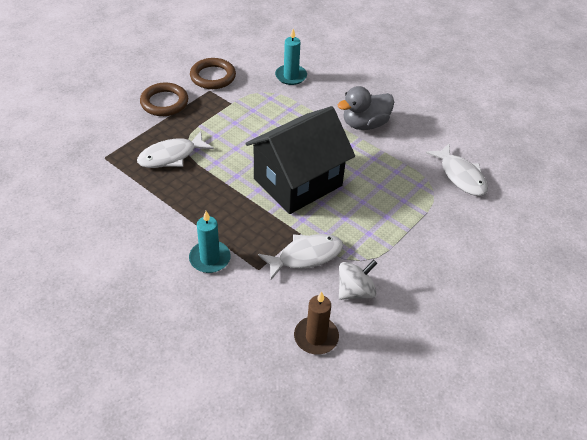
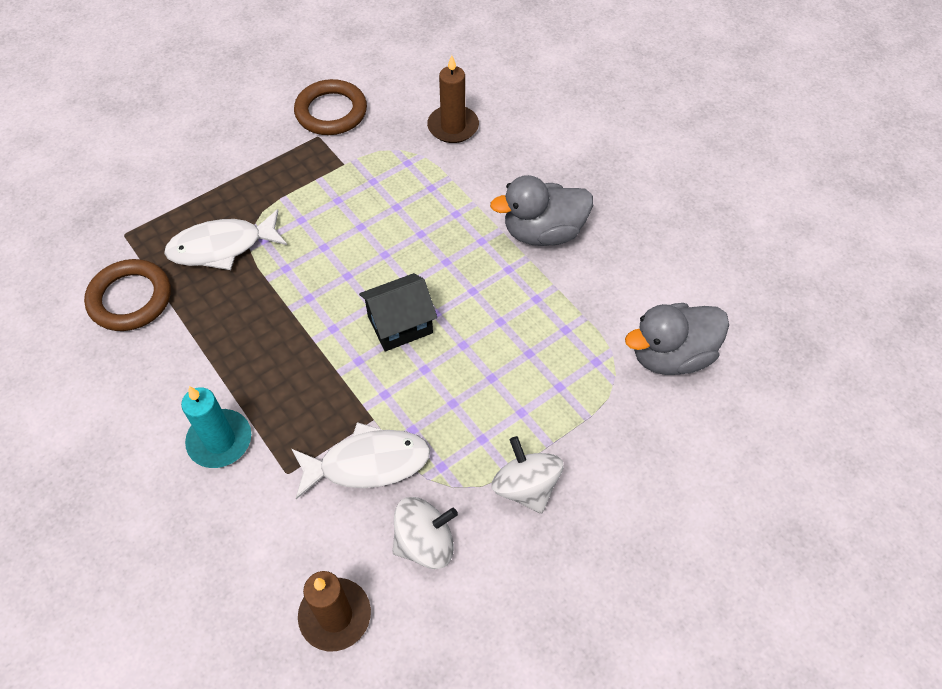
camera: 15 degrees right, 10 degrees up
(164, 102) = (243, 149): brown ring -> brown ring (130, 299)
(291, 76) = (453, 127): turquoise candle -> brown candle
(298, 182) = (400, 324): black house -> black house, size x0.48
(403, 253) = (525, 487): none -> white spinning top
(460, 176) = (671, 355): white fish -> grey duck

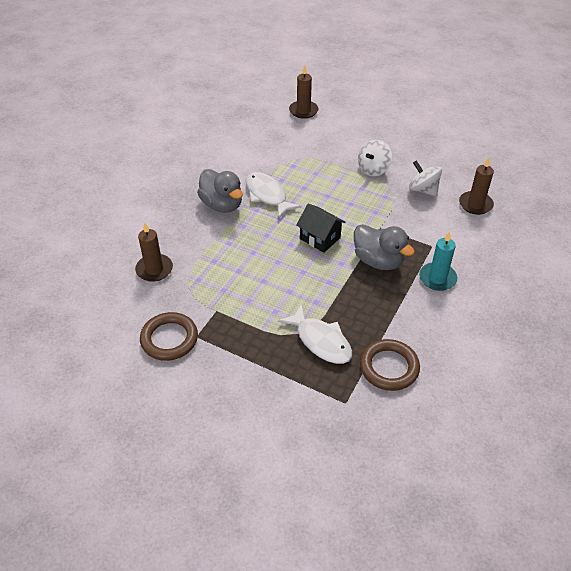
camera: 115 degrees left, 10 degrees down
(368, 463) = (403, 220): white fish -> white fish (267, 195)
(671, 355) = (273, 145): grey duck -> grey duck (378, 261)
(767, 452) = (303, 111): none -> brown candle

